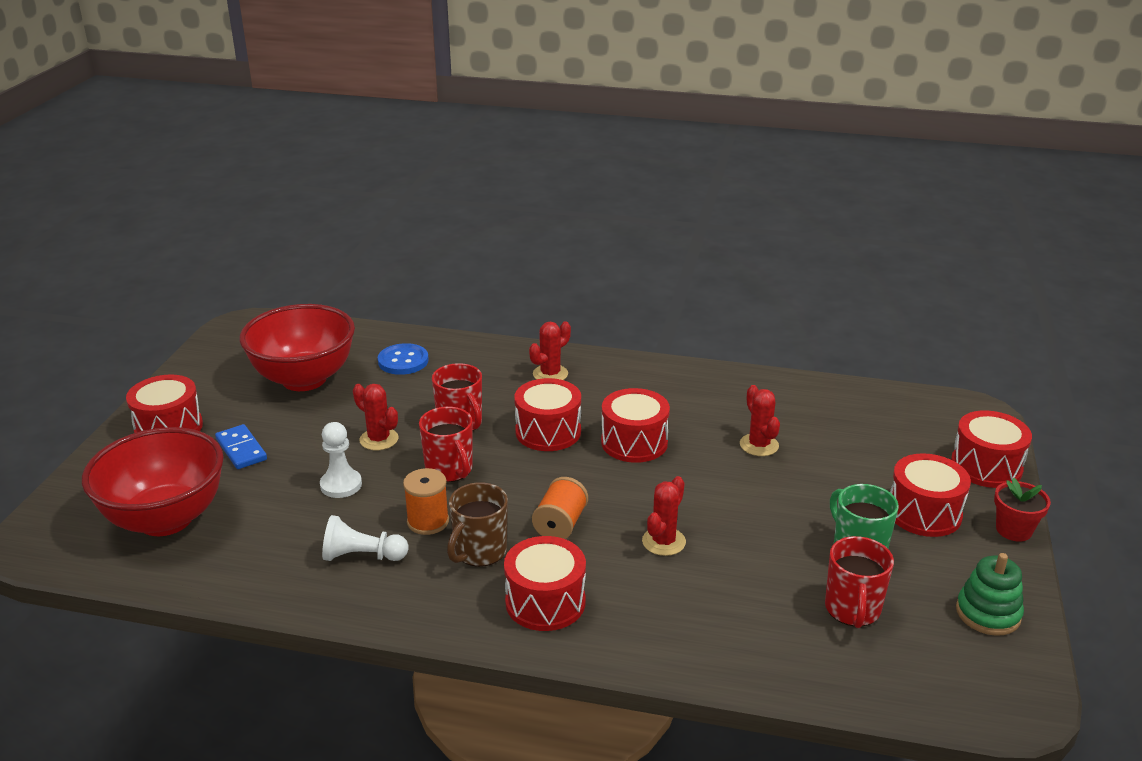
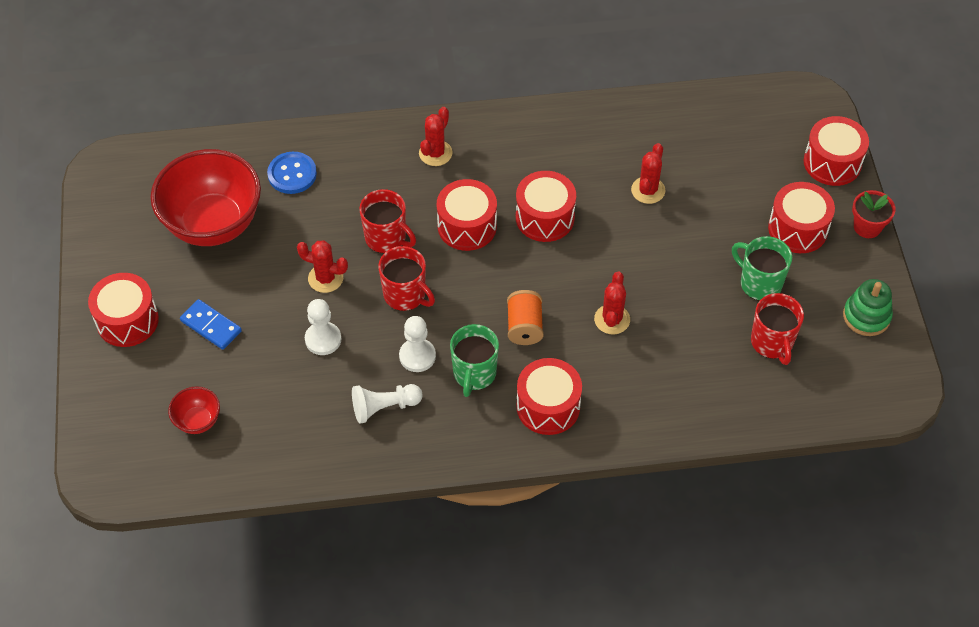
camera: 20 degrees left, 25 degrees up
(166, 519) = (198, 421): red bowl -> red bowl, size x0.44
(428, 521) = (417, 356): orange spool -> white pawn
(479, 551) = (474, 374): brown mug -> green mug
(759, 445) = (648, 190): red cactus -> red cactus turned 60 degrees clockwise

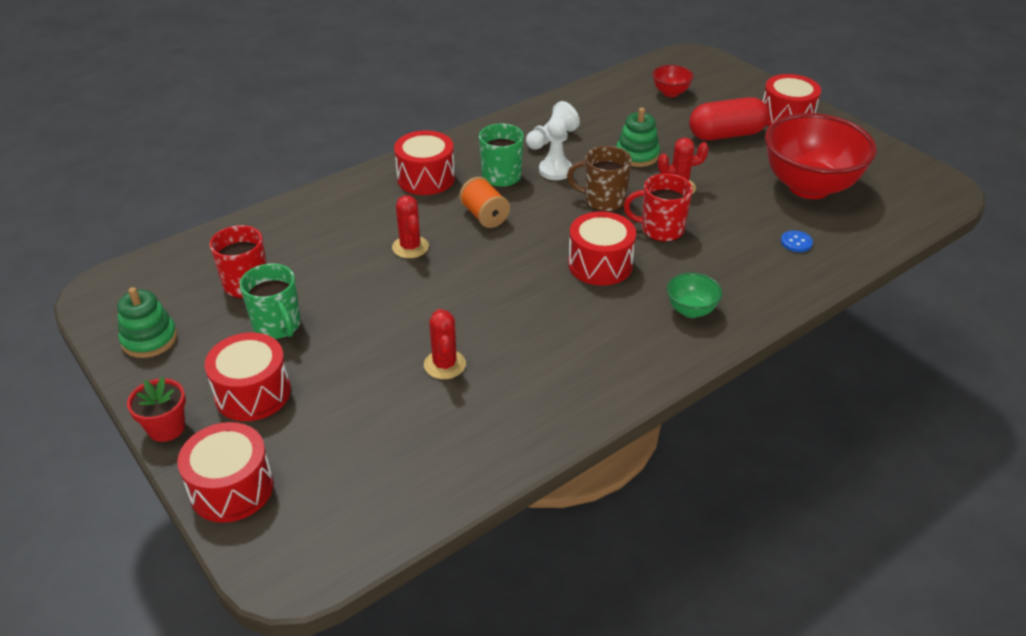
camera: 150 degrees right, 15 degrees down
(211, 326) = (726, 134): blue domino -> red capsule
(292, 174) = (796, 242): blue button -> blue button, size x0.58
(323, 339) = (637, 155): white pawn -> green stacking toy
(405, 295) = (603, 200): red mug -> brown mug
(435, 153) = (691, 310): red cactus -> green bowl
(545, 217) = (533, 299): red drum -> none
(759, 283) = (277, 326): green mug -> green mug turned 45 degrees clockwise

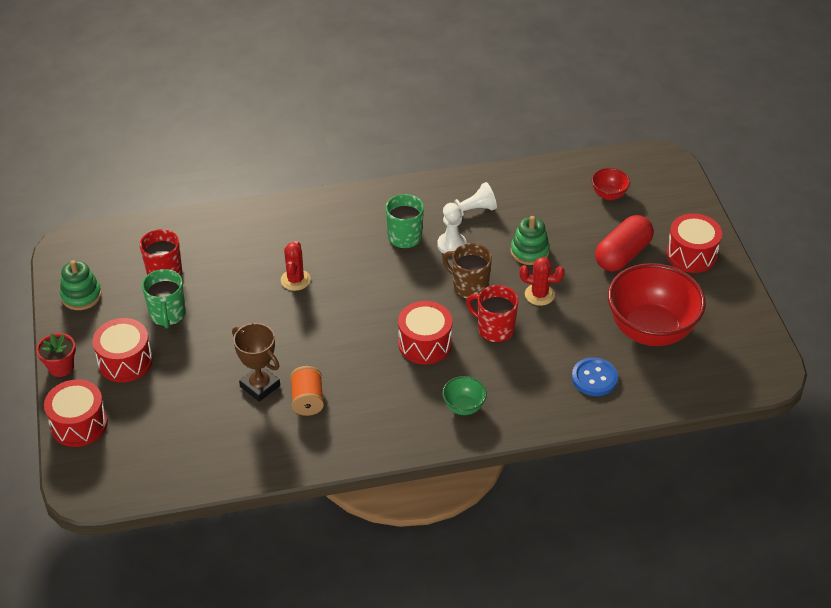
camera: 25 degrees right, 5 degrees up
(426, 178) = (345, 219): red drum -> none
(444, 364) = (260, 386): red cactus -> brown trophy
(484, 216) = (367, 270): orange spool -> orange spool (307, 400)
(726, 134) = (622, 255): red capsule -> red capsule turned 60 degrees counterclockwise
(796, 242) = (594, 378): blue button -> blue button, size x1.71

